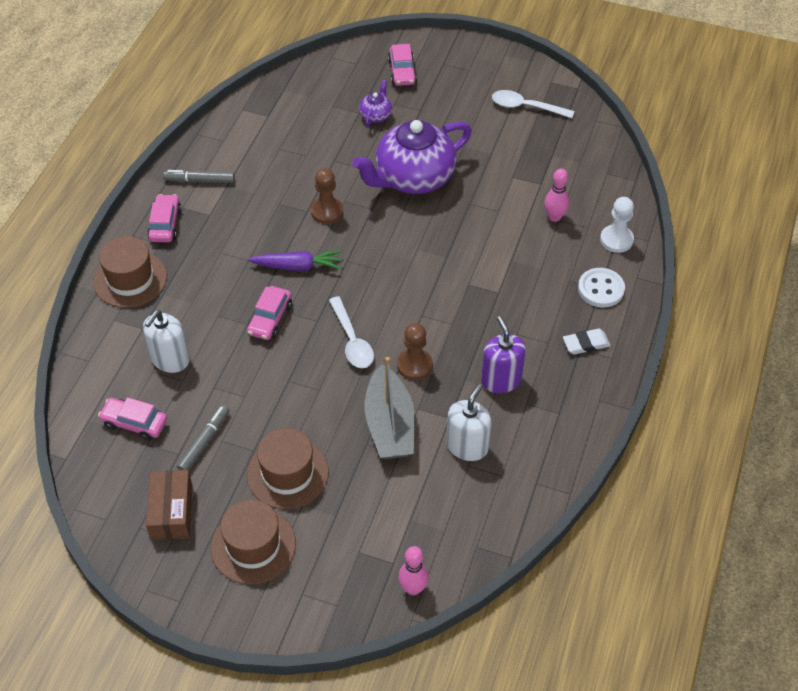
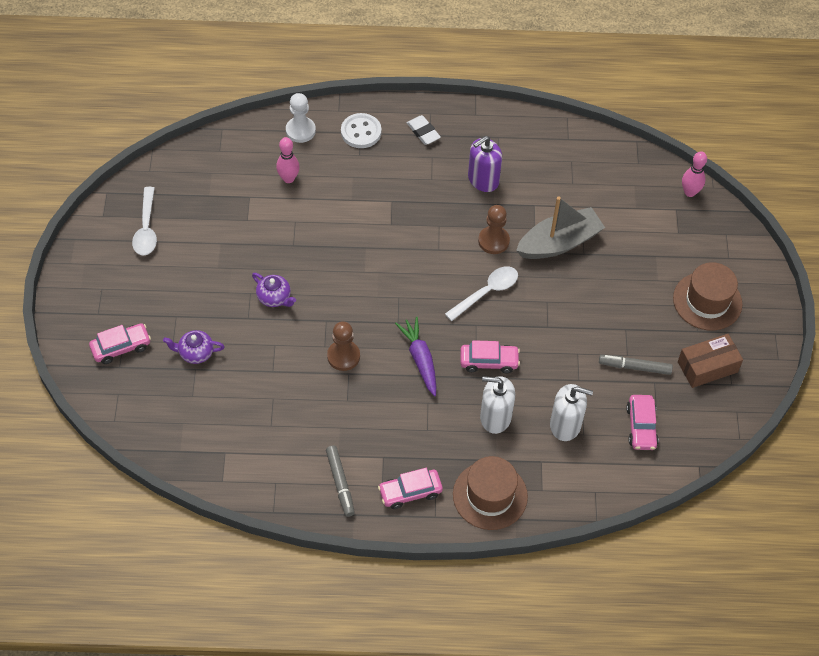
camera: 110 degrees left, 5 degrees up
(287, 473) = (635, 298): brown hat -> none
(413, 178) = (274, 297): purple teapot -> purple teapot, size x0.43
(467, 446) = (555, 188): white soap dispenser -> white soap dispenser (495, 417)

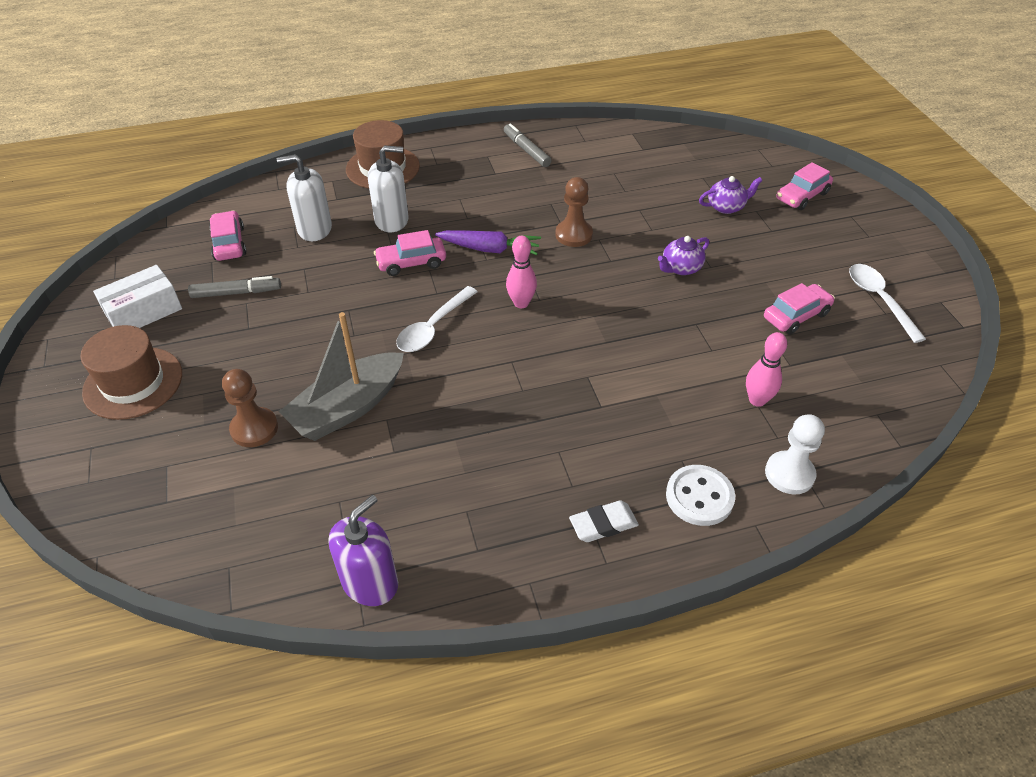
camera: 165 degrees right, 10 degrees down
(274, 297) = (681, 268): purple teapot -> purple teapot turned 60 degrees counterclockwise
(410, 492) = (459, 156): pink car -> pink car (796, 316)
(420, 359) = (489, 249): purple carrot -> purple carrot turned 45 degrees counterclockwise
(423, 132) = (603, 524): white eraser -> white eraser turned 60 degrees counterclockwise
(483, 180) = (481, 470): purple soap dispenser -> purple soap dispenser (370, 582)
(493, 241) = (441, 388): brown pawn -> brown pawn (254, 428)
(690, 192) = (140, 536): pink bowling pin -> pink bowling pin (521, 303)
(707, 367) = (144, 312): brown box -> white box

